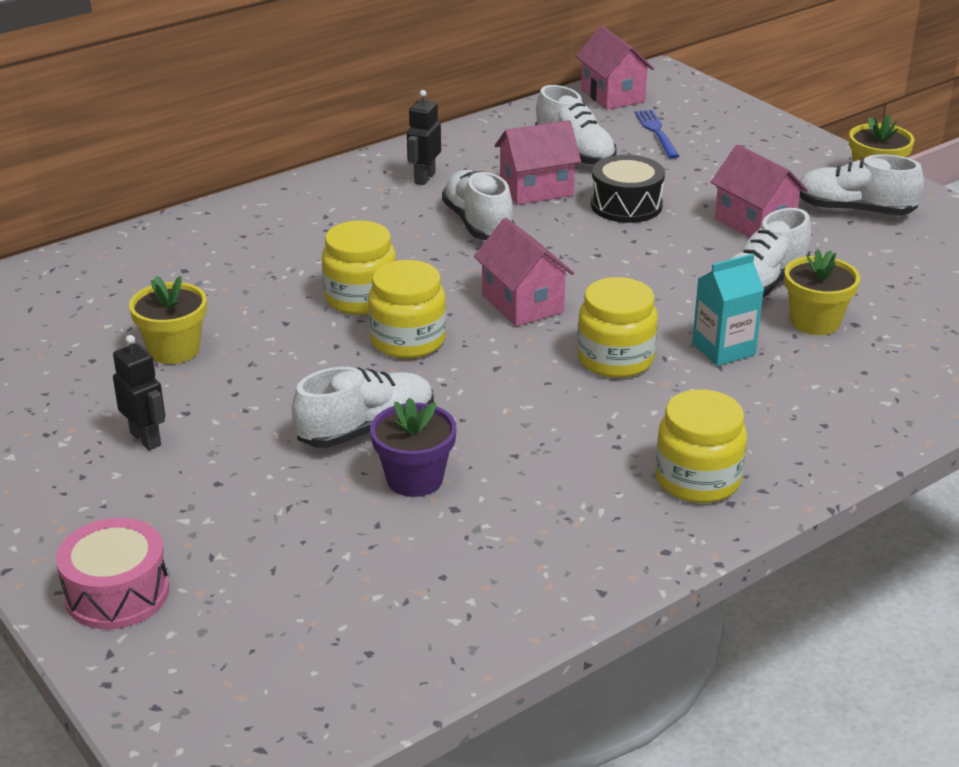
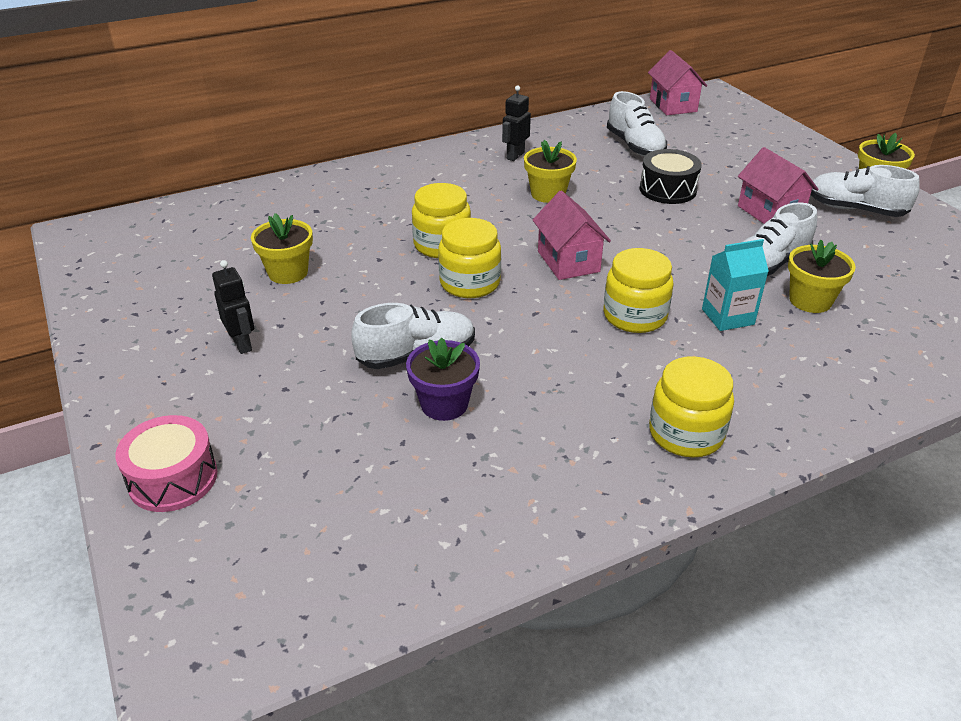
camera: 10 degrees right, 5 degrees up
(478, 223) = (548, 194): white shoe -> yellow flower pot
(536, 189) = (599, 171): pink house -> none
(656, 132) = (702, 135): blue fork -> none

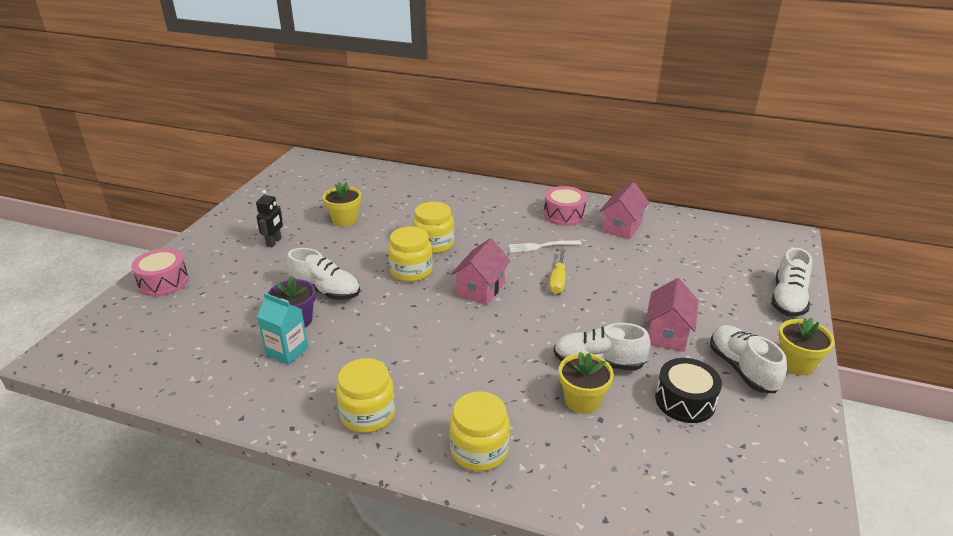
camera: 45 degrees right, 5 degrees down
(515, 156) = (564, 215): black robot -> pink drum
(548, 194) = (541, 246): yellow flower pot -> white fork
(618, 216) = (558, 281): none -> yellow screwdriver
(634, 316) = (459, 339): yellow jar -> yellow jar (479, 450)
(635, 146) = (654, 245): white shoe -> white shoe (788, 299)
(667, 189) = (622, 282): black drum -> black drum (685, 401)
(673, 105) = (737, 231): pink house -> pink house (621, 227)
(727, 317) = (510, 374): turquoise carton -> turquoise carton (287, 351)

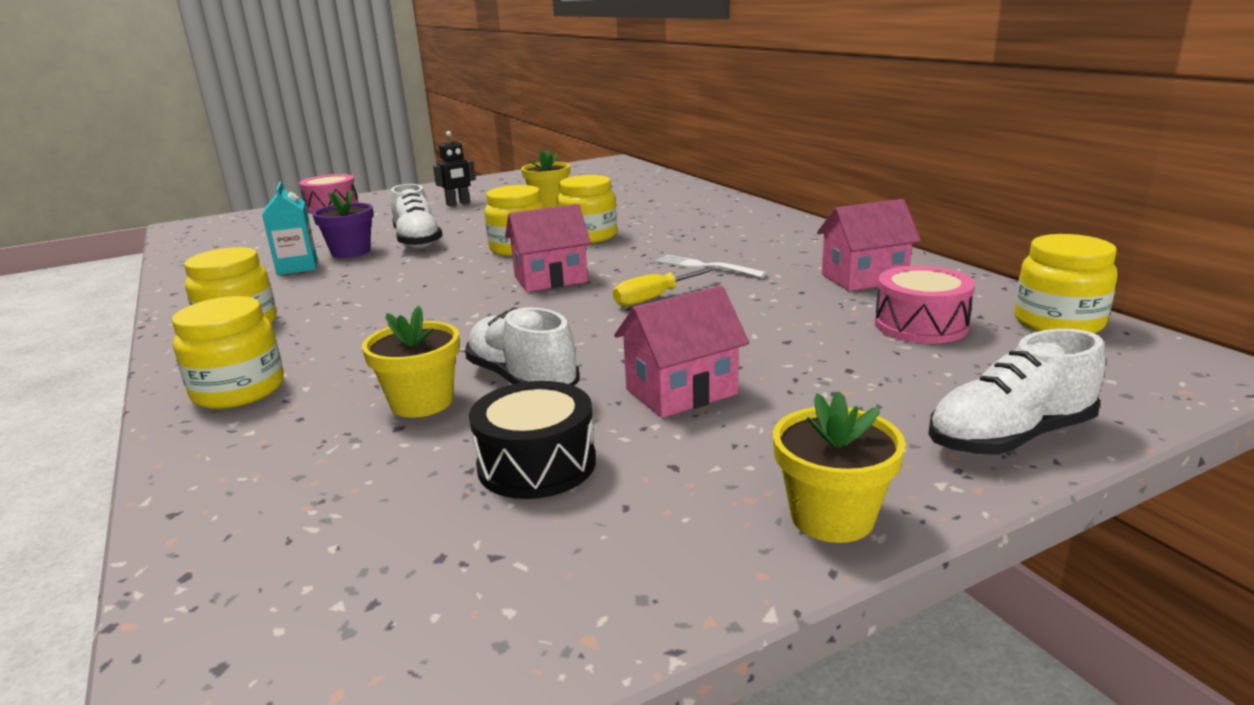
camera: 45 degrees right, 10 degrees down
(564, 215) = (801, 249): pink drum -> pink drum (920, 325)
(723, 229) = (1058, 323): none -> yellow jar
(742, 369) = (709, 475): white shoe -> none

